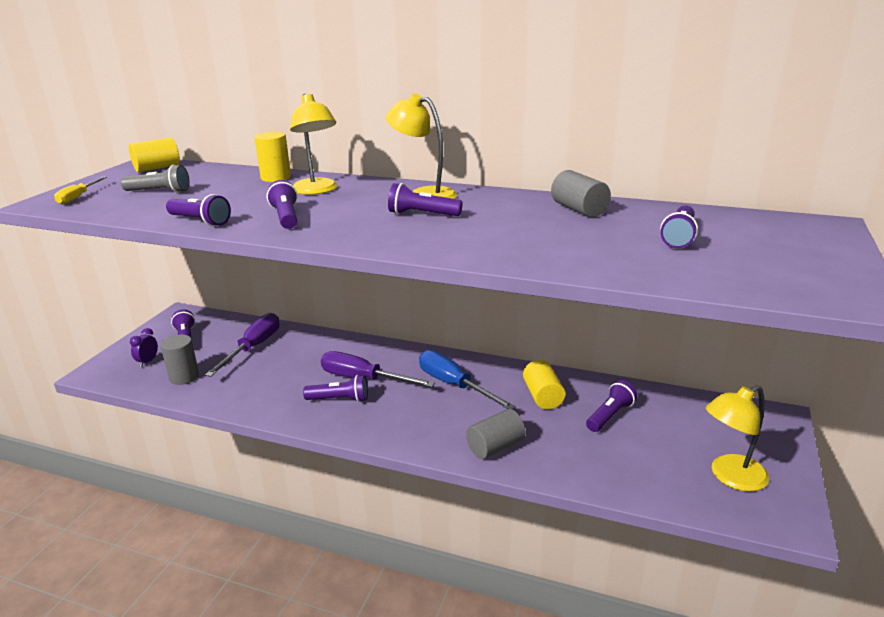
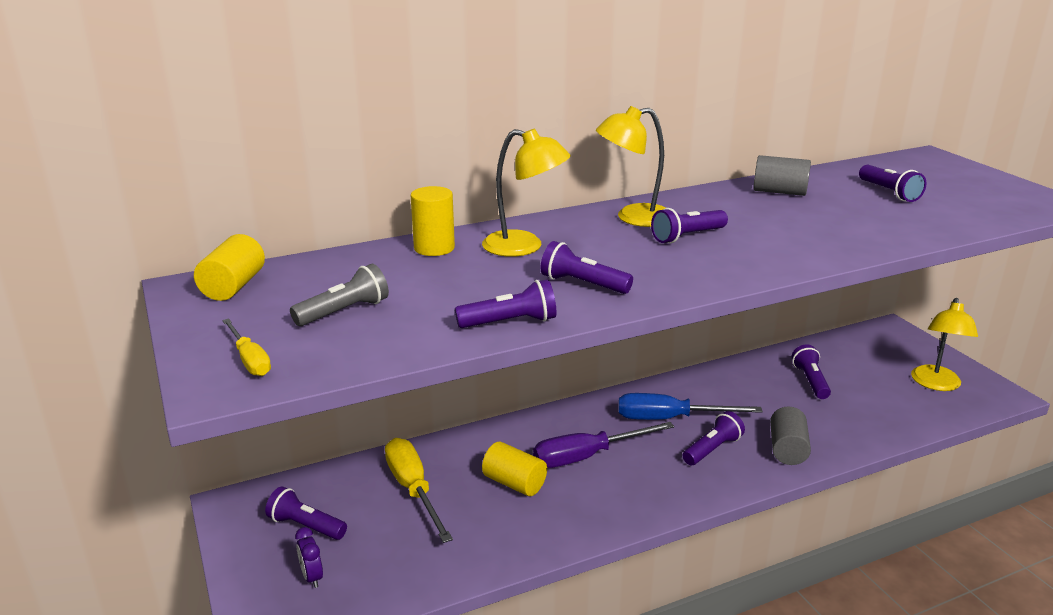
camera: 45 degrees left, 0 degrees up
(184, 377) = (397, 564): grey cylinder -> none
(253, 347) = (413, 490): purple screwdriver -> yellow screwdriver
(340, 399) = (603, 486): purple flashlight -> purple flashlight (712, 449)
(542, 396) = (746, 391): yellow cylinder -> yellow cylinder (514, 483)

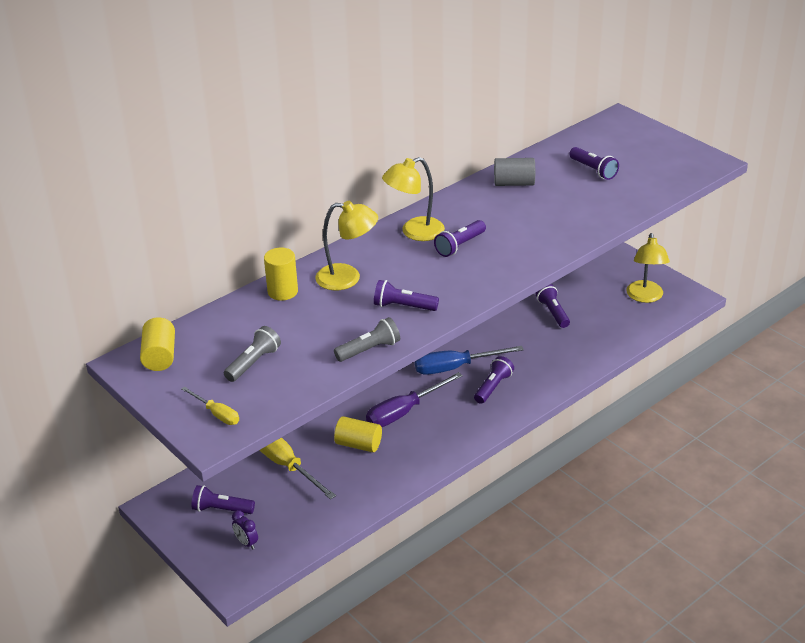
camera: 15 degrees left, 10 degrees up
(510, 322) = (369, 350): purple flashlight -> grey flashlight
(787, 449) = (546, 376): grey cylinder -> none

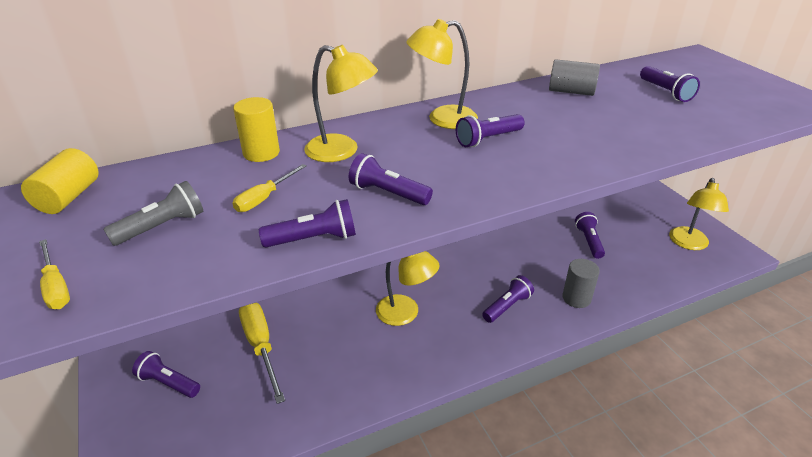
camera: 15 degrees right, 0 degrees up
(246, 543) = (166, 434): purple clock -> none
(313, 328) = (264, 198): none -> yellow screwdriver
(358, 444) = (344, 340): yellow cylinder -> none
(369, 350) = (314, 239): grey flashlight -> purple flashlight
(404, 412) = (405, 313): purple screwdriver -> yellow lamp
(455, 367) = (475, 277): blue screwdriver -> none
(552, 367) = (576, 298): none -> grey cylinder

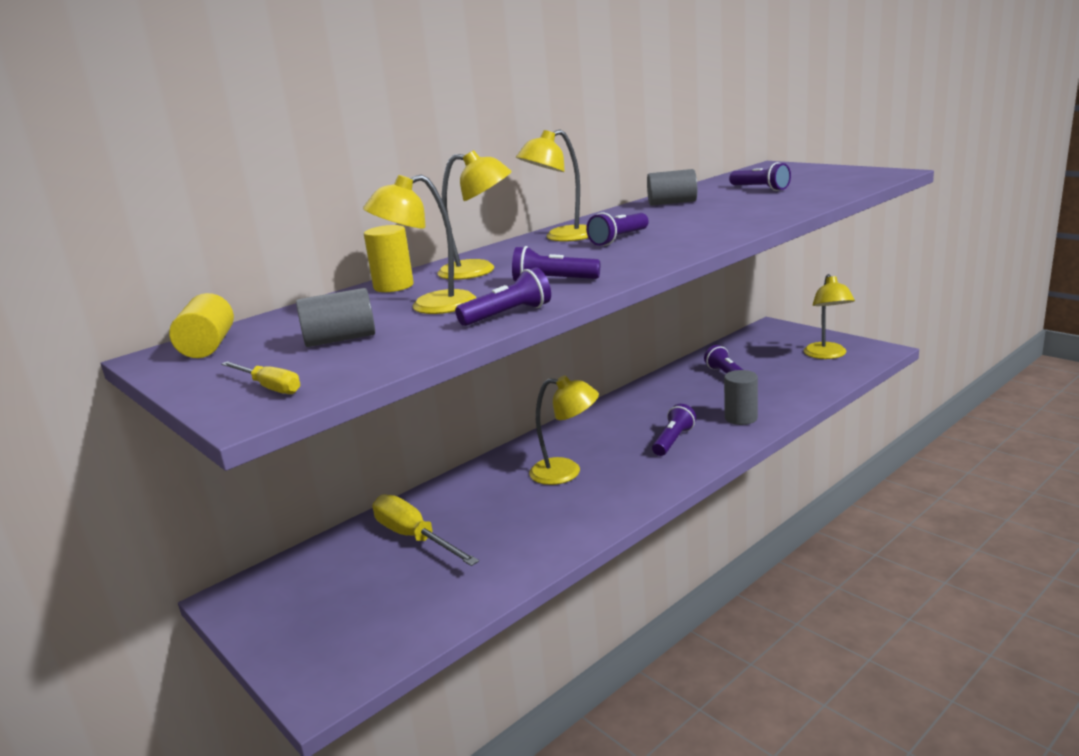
camera: 15 degrees left, 15 degrees down
(162, 226) = (340, 339): grey flashlight -> grey cylinder
(168, 383) = (319, 594): purple flashlight -> none
(264, 198) = (430, 306): yellow screwdriver -> yellow lamp

